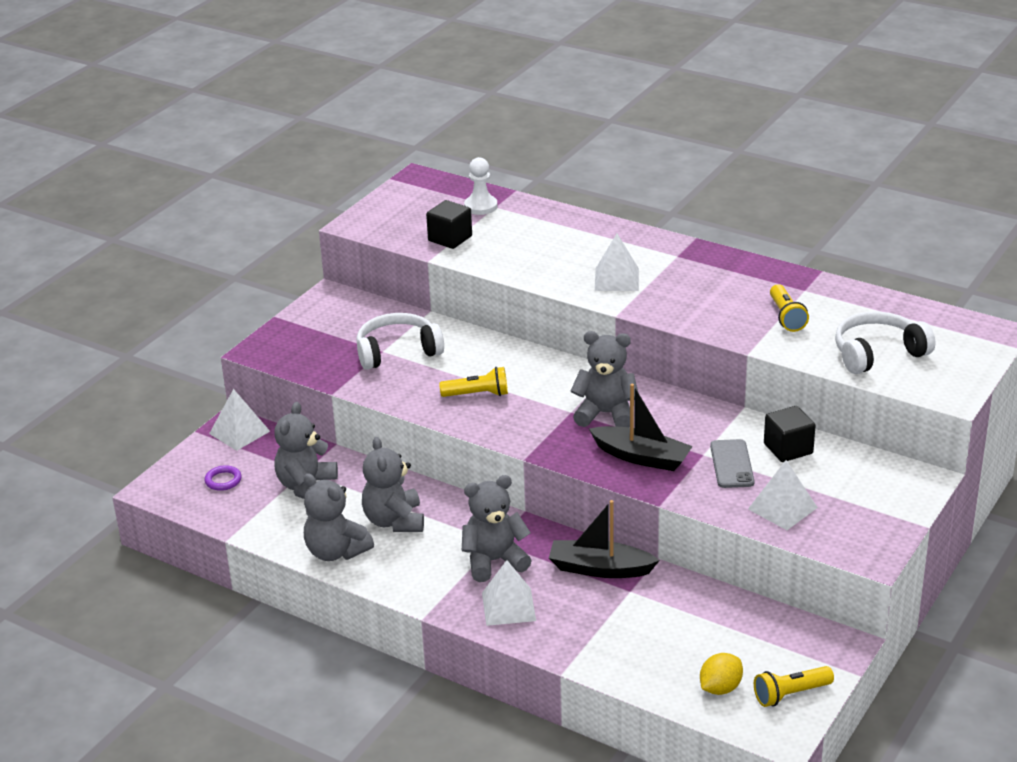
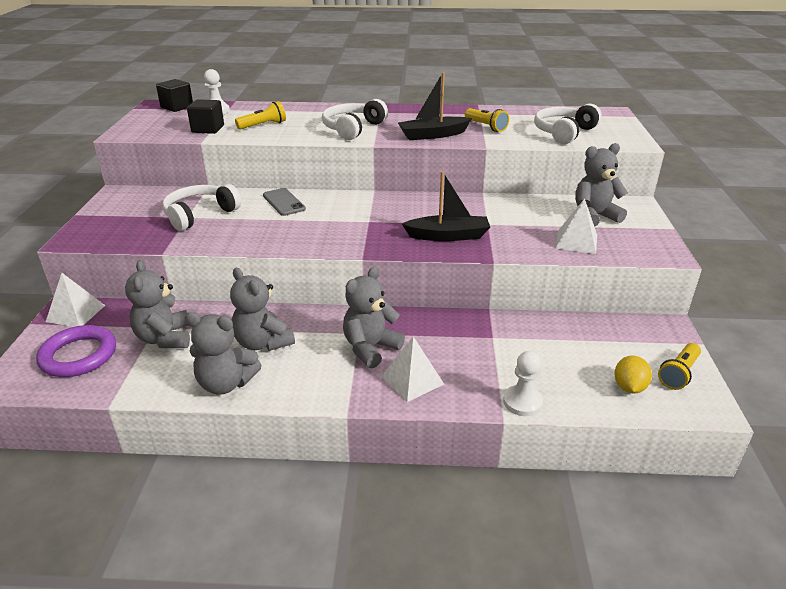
camera: 30 degrees left, 0 degrees up
(223, 480) = (79, 355): purple ring -> purple ring, size x2.07
(477, 394) = (287, 227): yellow flashlight -> yellow flashlight (263, 125)
(596, 664) = (522, 402): none -> white pawn
(600, 569) = (456, 328): black boat -> black boat (433, 135)
(606, 414) = (395, 217): grey teddy bear -> grey teddy bear (594, 216)
(617, 279) = (353, 128): white pyramid -> white headphones
(731, 464) = (513, 225): grey phone -> grey phone (284, 202)
(788, 449) = (537, 208): black cube -> black cube (177, 107)

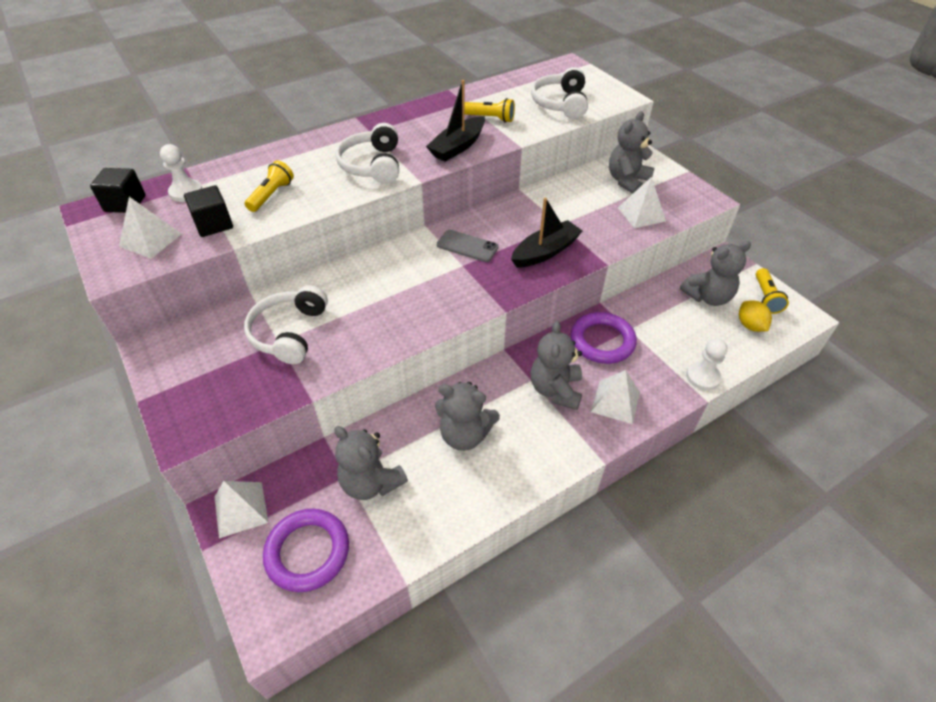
camera: 35 degrees left, 15 degrees up
(163, 126) = (150, 240): none -> white pyramid
(226, 383) = (481, 493): grey teddy bear -> grey teddy bear (708, 297)
(284, 202) = (357, 277): grey phone -> grey phone (467, 246)
(455, 334) = (602, 341): none -> purple ring

